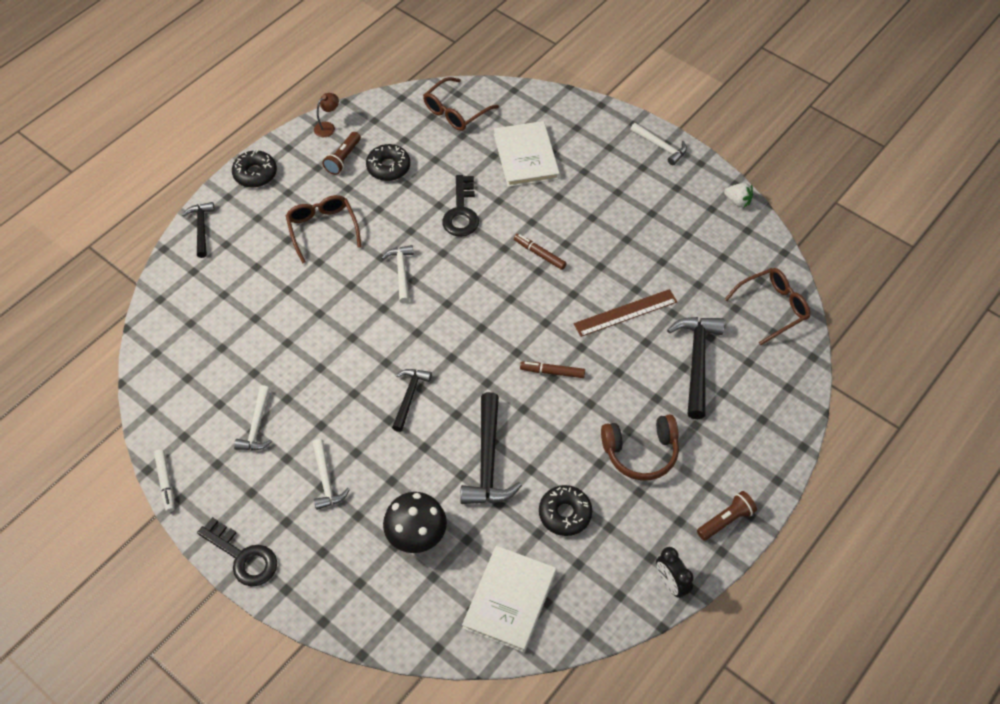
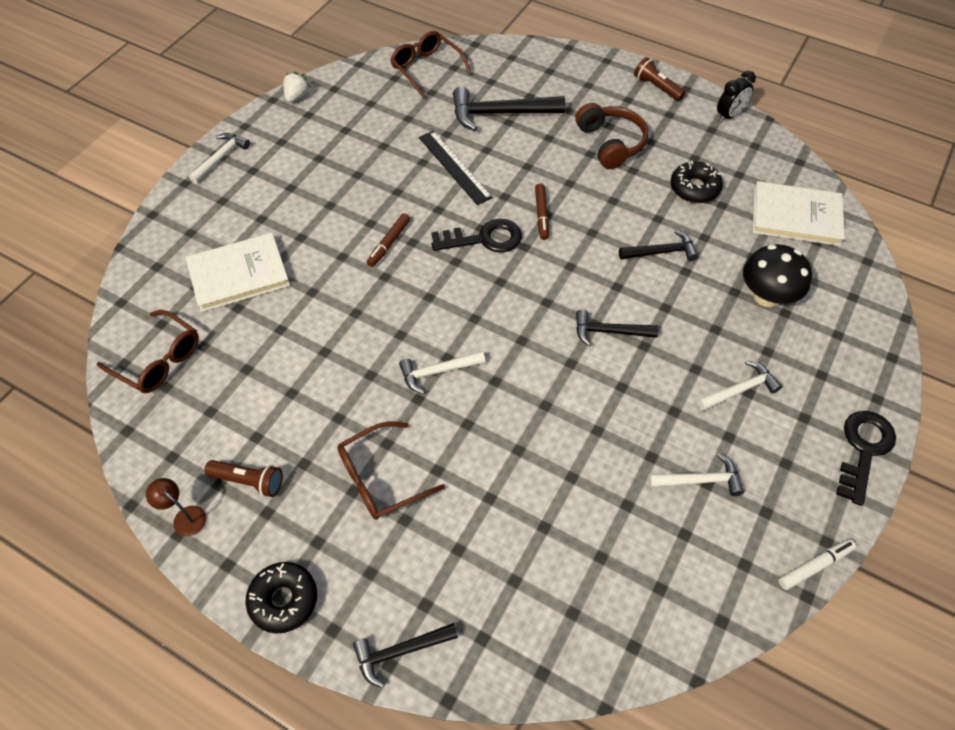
camera: 100 degrees left, 0 degrees up
(388, 167) = (263, 420): black donut -> none
(461, 212) = (334, 326): black key -> black key (484, 239)
(488, 460) = (661, 252): black hammer -> black hammer, size x0.61
(625, 313) = (454, 167): brown ruler -> black ruler

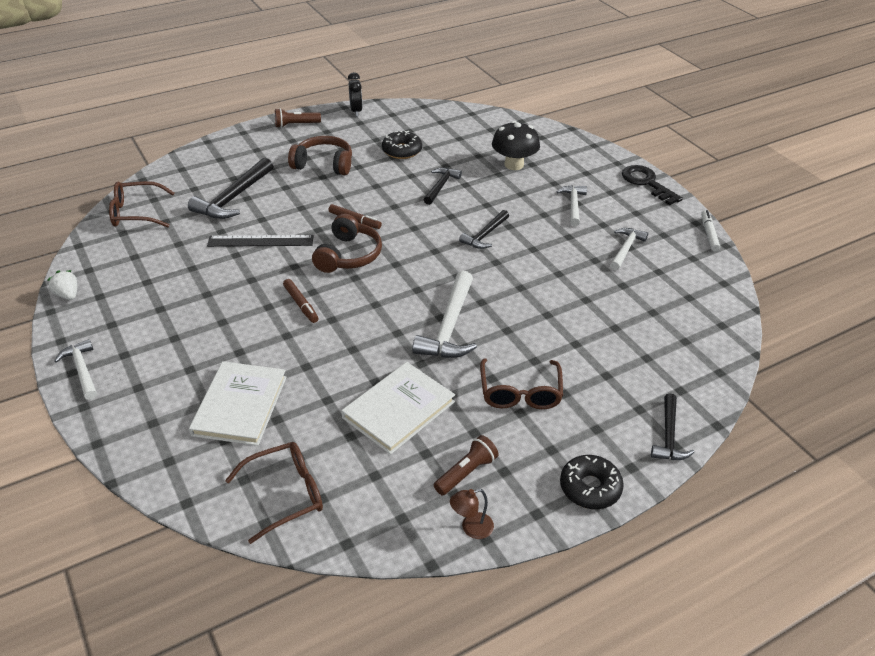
camera: 60 degrees left, 15 degrees down
(438, 372) = (449, 326): white hammer -> white hammer, size x1.65
(484, 239) = (348, 255): black key -> brown headphones
(796, 216) = (464, 127): white book -> white book (398, 410)

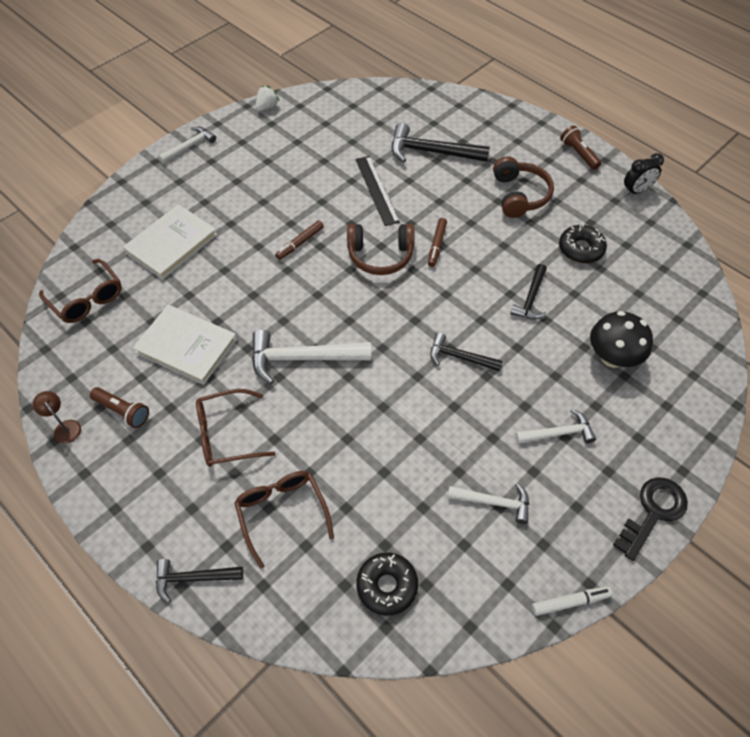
camera: 75 degrees right, 15 degrees up
(136, 213) = (382, 102): brown glasses -> brown glasses (282, 513)
(240, 405) = (171, 244): white book -> white book turned 45 degrees counterclockwise
(440, 186) = (531, 298): black hammer -> black hammer turned 105 degrees clockwise
(590, 488) = (117, 512): black donut -> black donut (387, 586)

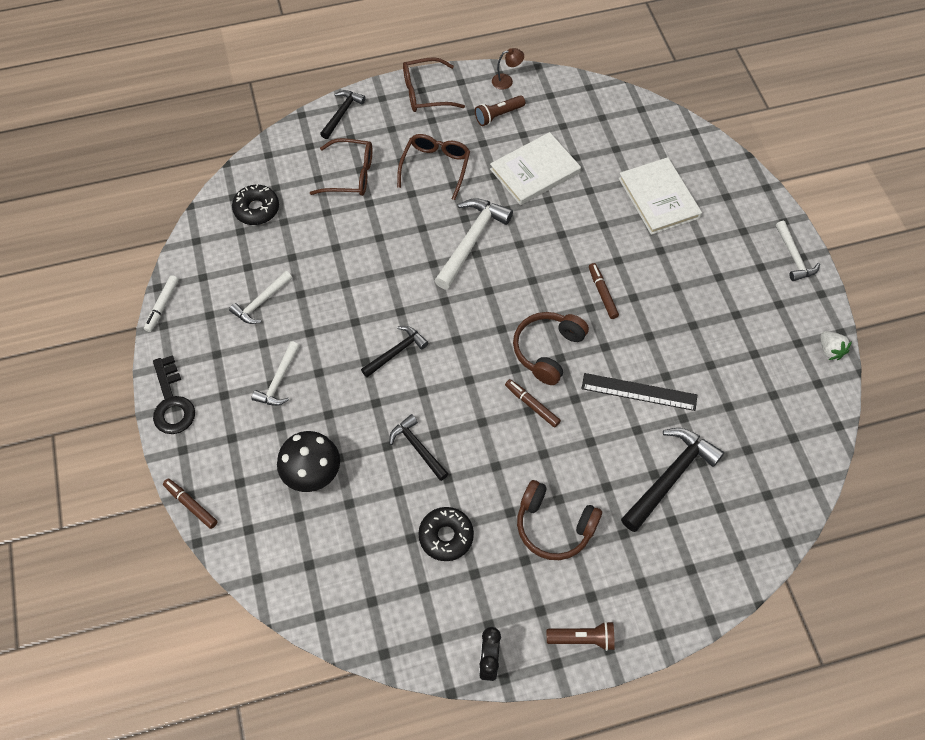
camera: 120 degrees right, 5 degrees up
(87, 299) = (626, 124): brown glasses -> brown glasses (425, 93)
(717, 430) = (191, 505): none -> brown marker

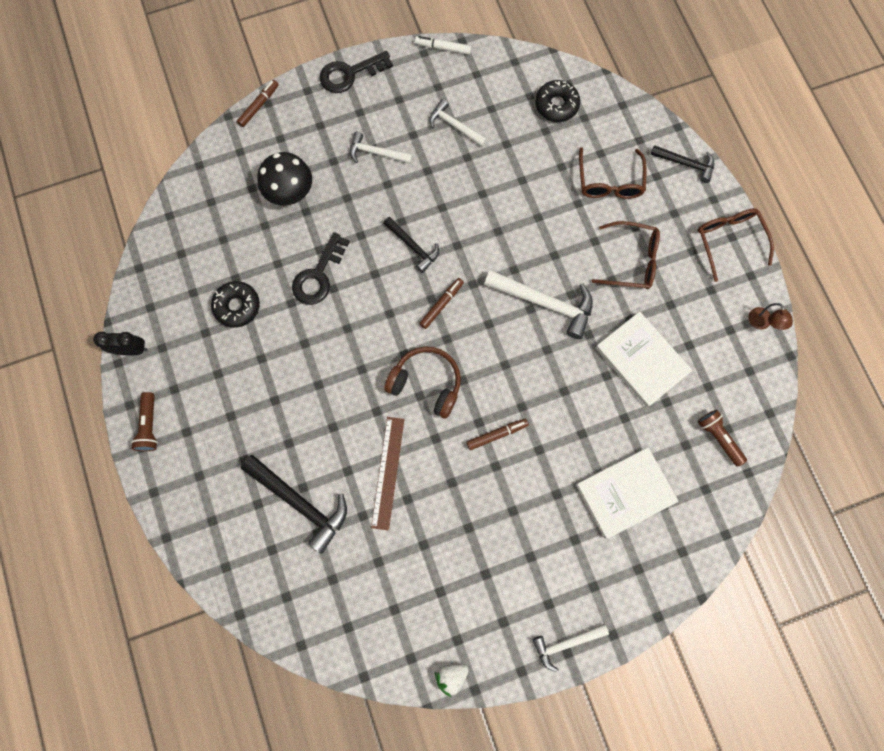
camera: 85 degrees right, 15 degrees up
(418, 448) = (318, 275): black hammer -> black key
(498, 115) = (710, 317): brown flashlight -> brown flashlight (718, 437)
(532, 405) = (367, 372): brown marker -> brown marker (441, 304)
(554, 526) = (249, 397): brown headphones -> none
(639, 392) = (388, 472): black ruler -> brown ruler

